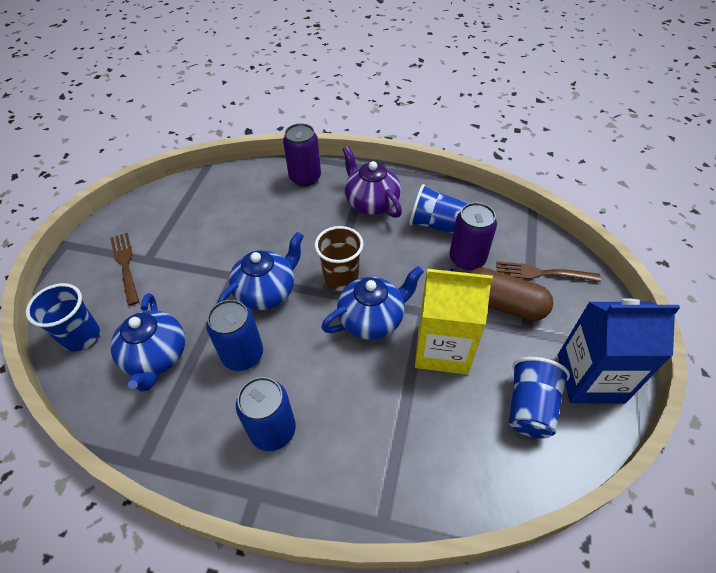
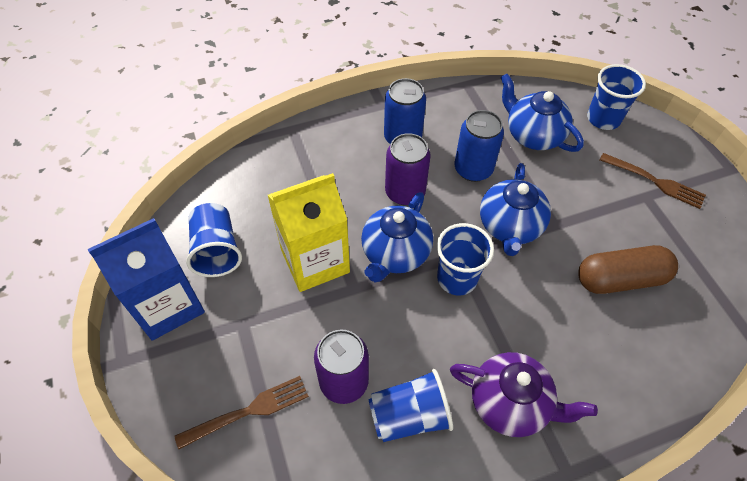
camera: 145 degrees right, 5 degrees up
(305, 177) = (626, 396): purple can -> purple can (405, 192)
(341, 278) = (457, 278): brown cup -> blue cup
(503, 304) = (278, 341): brown capsule -> brown capsule (620, 279)

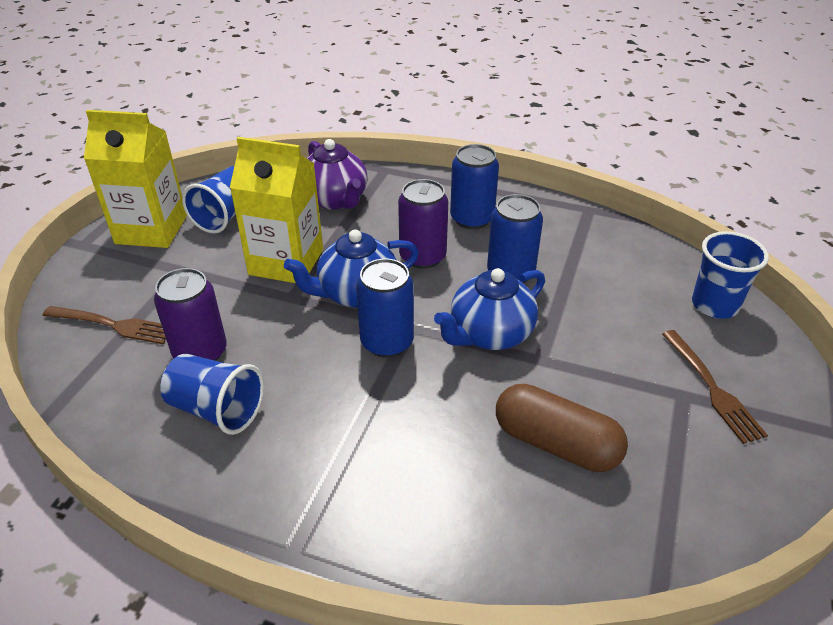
camera: 40 degrees right, 15 degrees down
(168, 305) = (151, 229): blue carton -> yellow carton
(457, 278) = (387, 342): blue cup -> blue can
(510, 403) = (311, 463): purple teapot -> purple teapot (335, 199)
(533, 135) = (610, 279): blue teapot -> none

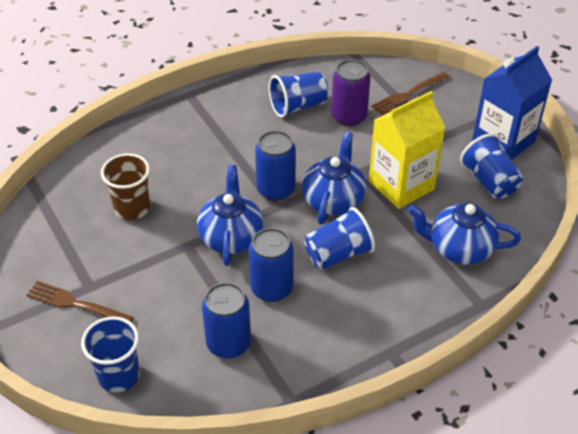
camera: 130 degrees right, 5 degrees up
(151, 229) = (503, 141): yellow carton -> blue carton
(335, 199) = (459, 248): purple teapot -> blue teapot
(422, 257) = (338, 254): purple can -> blue cup
(472, 219) = (355, 313): blue can -> blue can (228, 343)
(556, 444) = (132, 208): brown capsule -> brown cup

